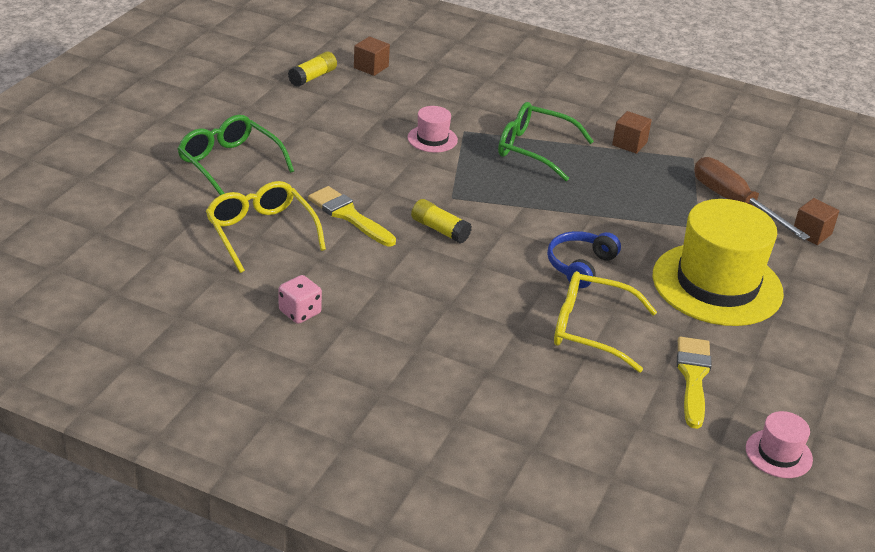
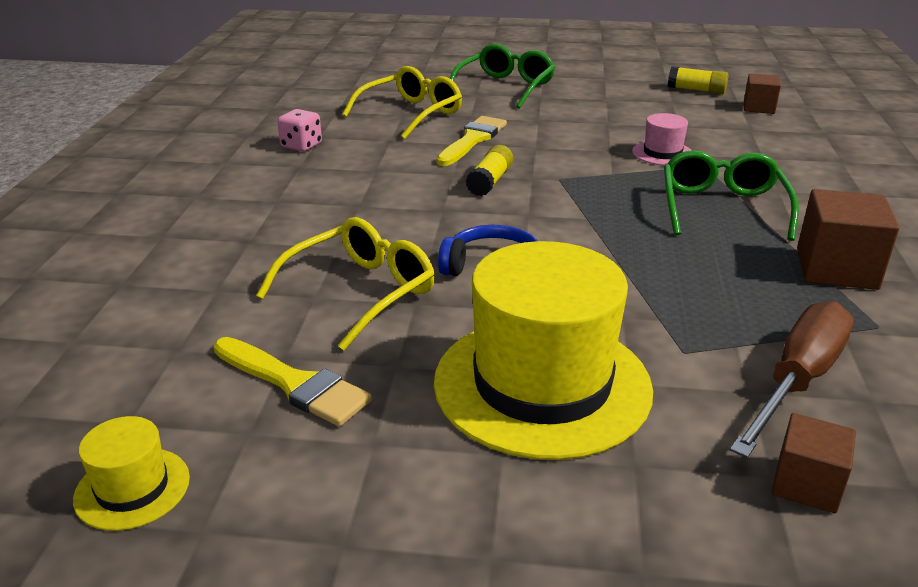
camera: 75 degrees right, 5 degrees down
(590, 330) = (360, 292): yellow glasses -> yellow glasses turned 45 degrees clockwise
(629, 144) = (836, 269): brown cube -> brown cube, size x1.62
(693, 377) = (295, 384): yellow brush -> yellow brush turned 45 degrees clockwise
(778, 454) = (132, 488): pink hat -> yellow hat

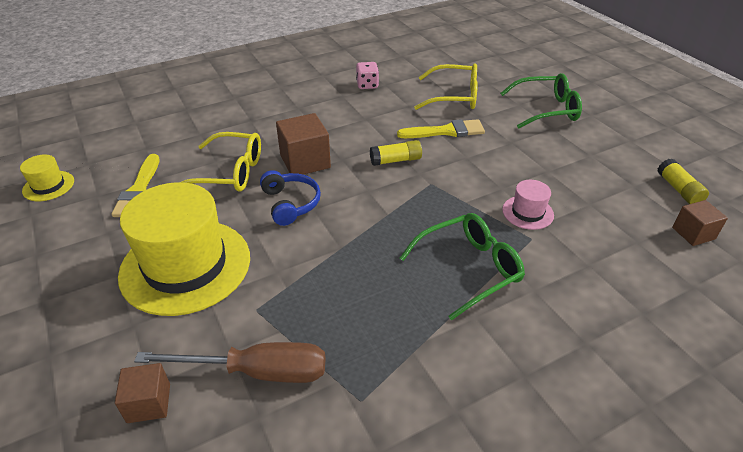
camera: 55 degrees right, 10 degrees up
(836, 269) = (430, 356): brown cube -> brown cube (305, 161)

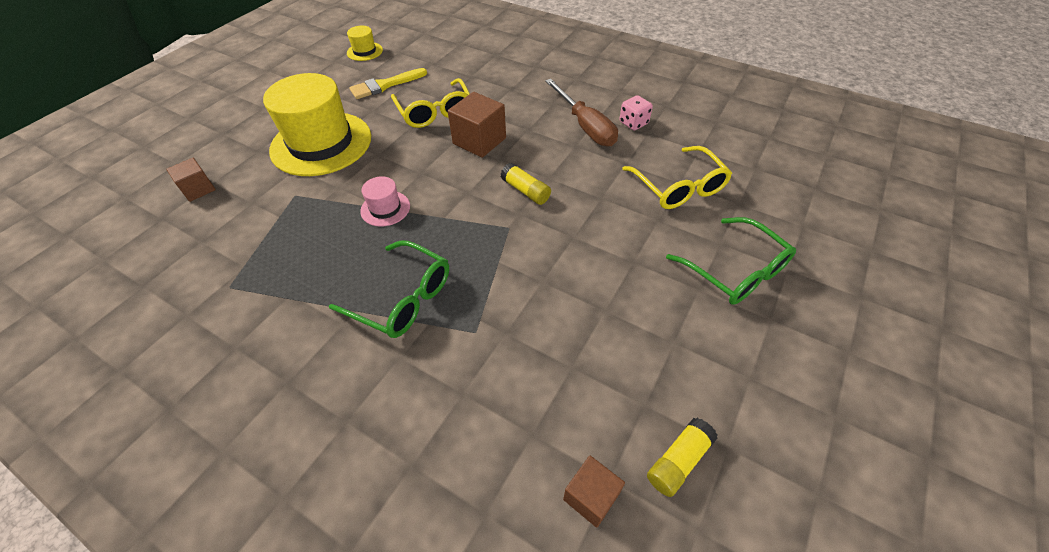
camera: 60 degrees right, 10 degrees up
(257, 372) = (238, 223): brown screwdriver -> brown screwdriver (585, 126)
(290, 203) = (419, 158): blue headphones -> none
(446, 131) = (605, 205): yellow brush -> none
(527, 212) = (516, 315): pink hat -> pink hat (385, 208)

